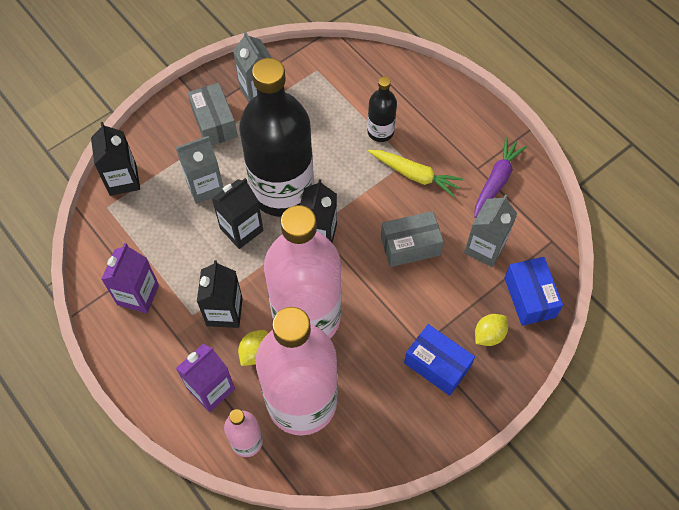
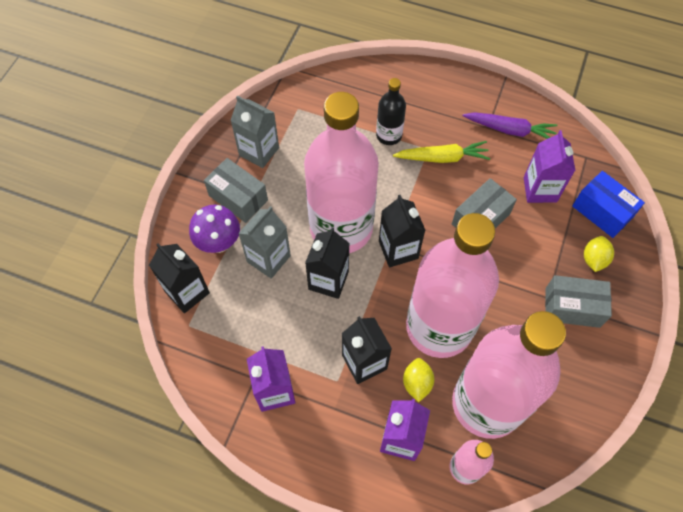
camera: 30 degrees left, 0 degrees up
(174, 153) = (219, 243): none -> purple mushroom
(282, 191) = (341, 228): black bottle -> pink bottle
(437, 365) = (572, 307): blue box -> grey box
(484, 248) = (540, 189): grey carton -> purple carton
(496, 181) = (510, 130): purple carrot -> purple carrot turned 105 degrees clockwise

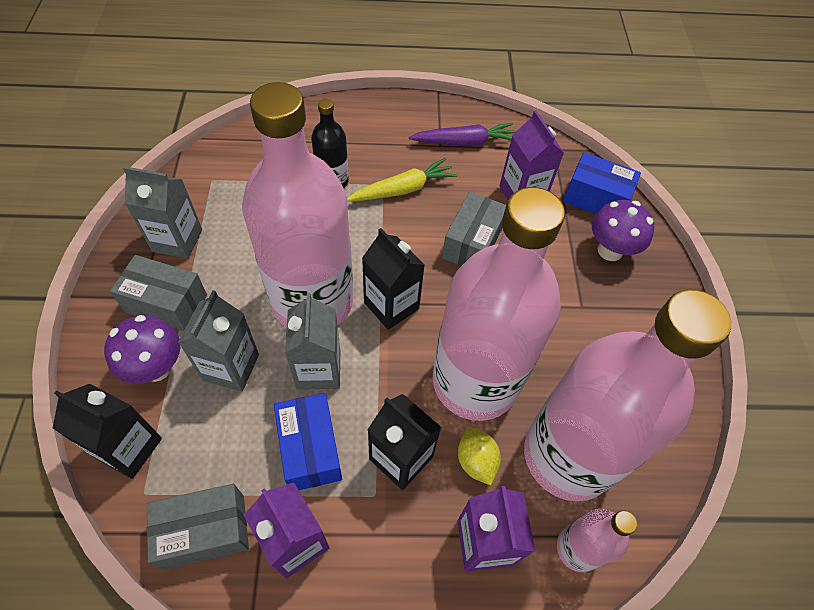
camera: 25 degrees left, 5 degrees down
(304, 334) = (310, 449): none -> blue box
(328, 280) = (318, 369): black carton -> grey carton
(572, 307) = (611, 309): grey box -> grey box (205, 531)
(594, 259) = (610, 250): yellow lemon -> purple mushroom

